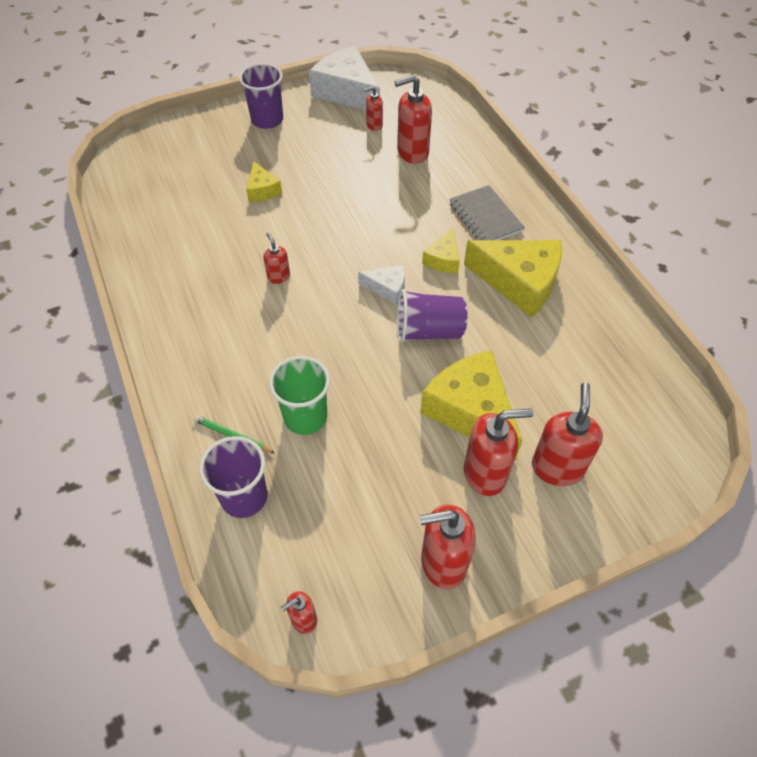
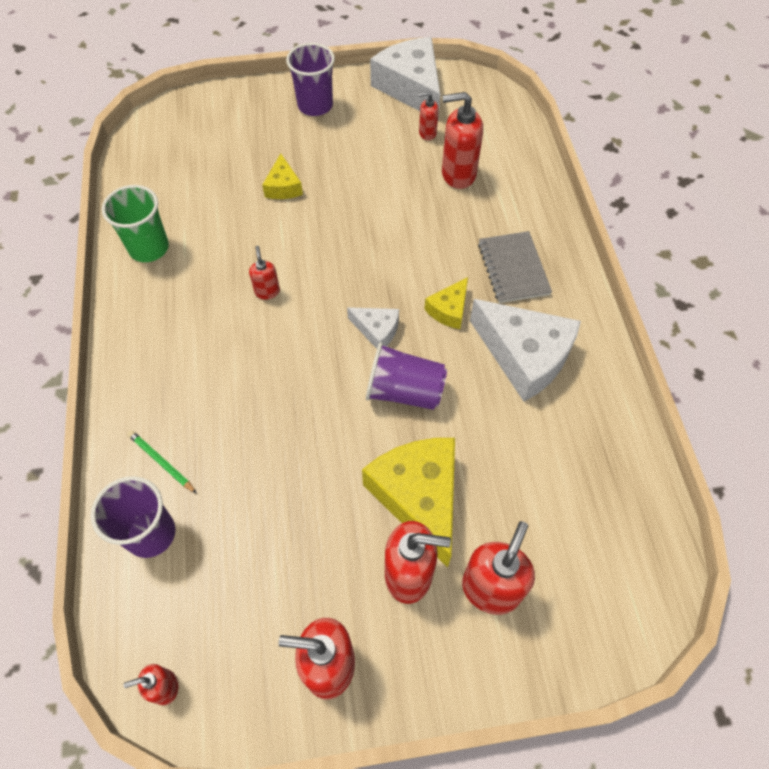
camera: 15 degrees right, 5 degrees up
(305, 417) = (241, 459): green cup -> green cup (149, 248)
(519, 282) = (524, 356): yellow cheese -> white cheese

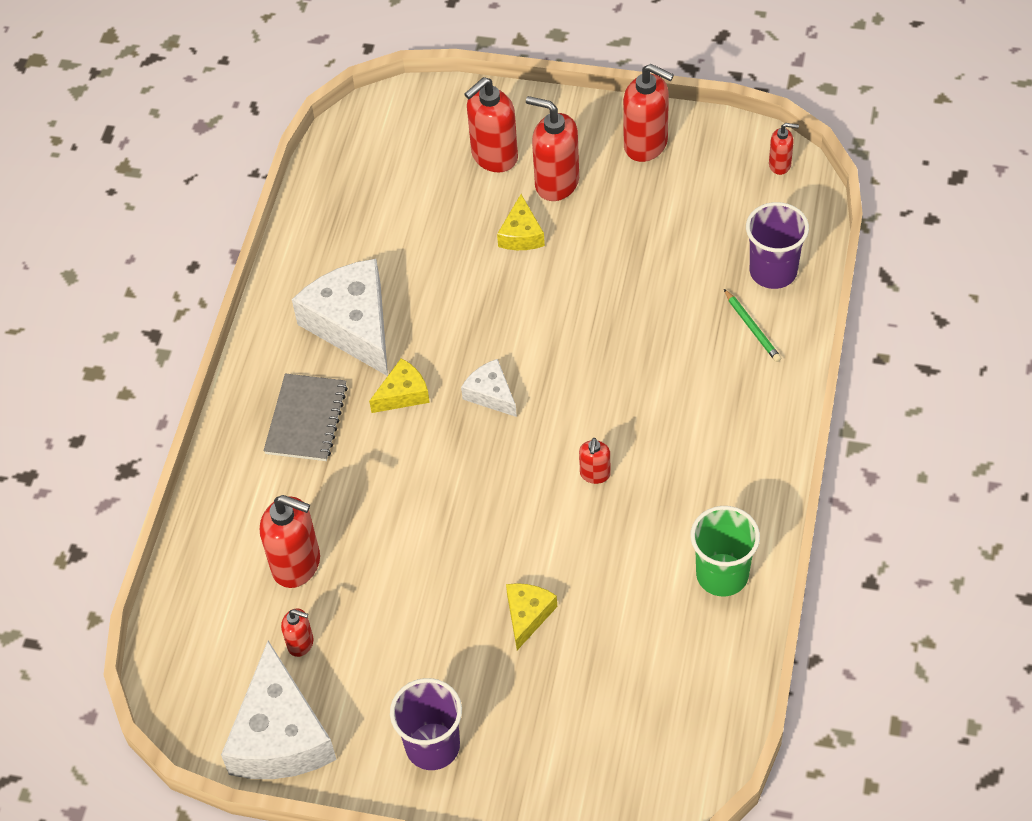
camera: 155 degrees left, 5 degrees down
(404, 391) = (491, 326): purple cup -> none
(418, 497) = (521, 234): yellow cheese -> yellow cheese, size x0.50

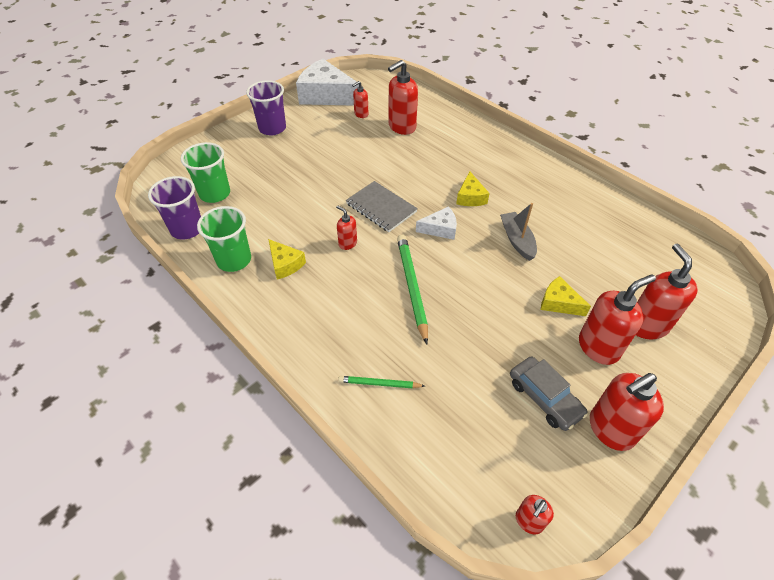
camera: 120 degrees right, 5 degrees down
(306, 419) = (483, 159): grey notebook -> grey notebook (381, 208)
(353, 325) = (536, 199): white cheese -> none
(449, 310) = (517, 240): none -> grey boat
(527, 615) = (297, 181): yellow cheese -> yellow cheese (285, 264)
(608, 371) = (411, 287): none -> green pencil
(635, 698) = (215, 193): none -> green cup
(653, 200) = (544, 397): none -> grey car
(773, 271) = (418, 432): purple cup -> purple cup (187, 229)

